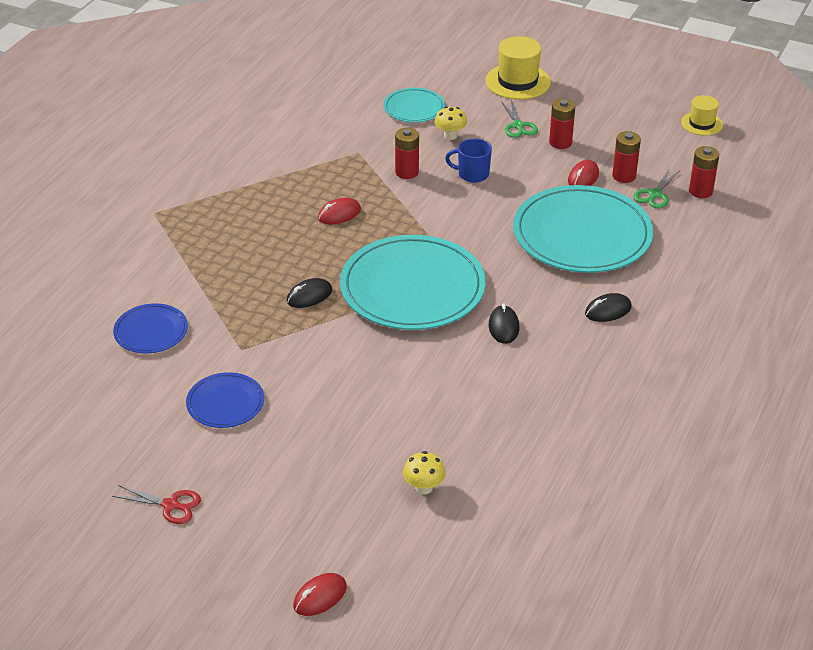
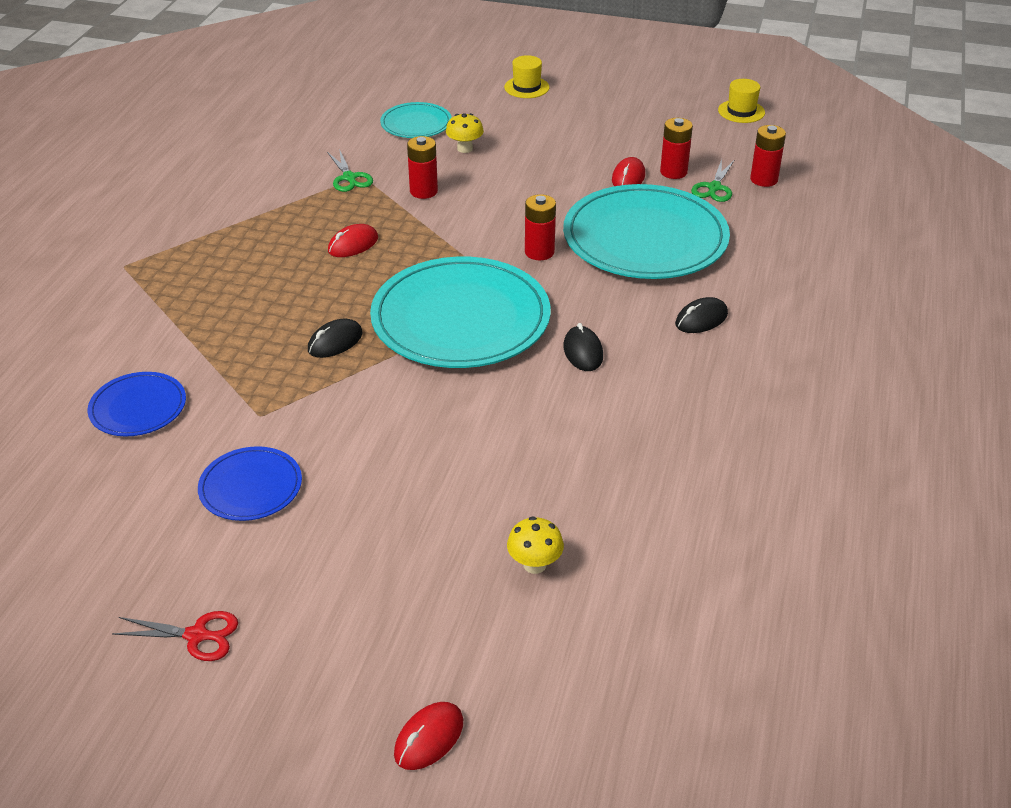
camera: 10 degrees left, 0 degrees up
(472, 174) = (500, 186): blue mug -> none
(517, 81) = (526, 87): yellow hat -> yellow hat, size x0.61
(518, 126) = (539, 131): green scissors -> green scissors (349, 178)
(560, 142) = (592, 144): red battery -> red battery (539, 252)

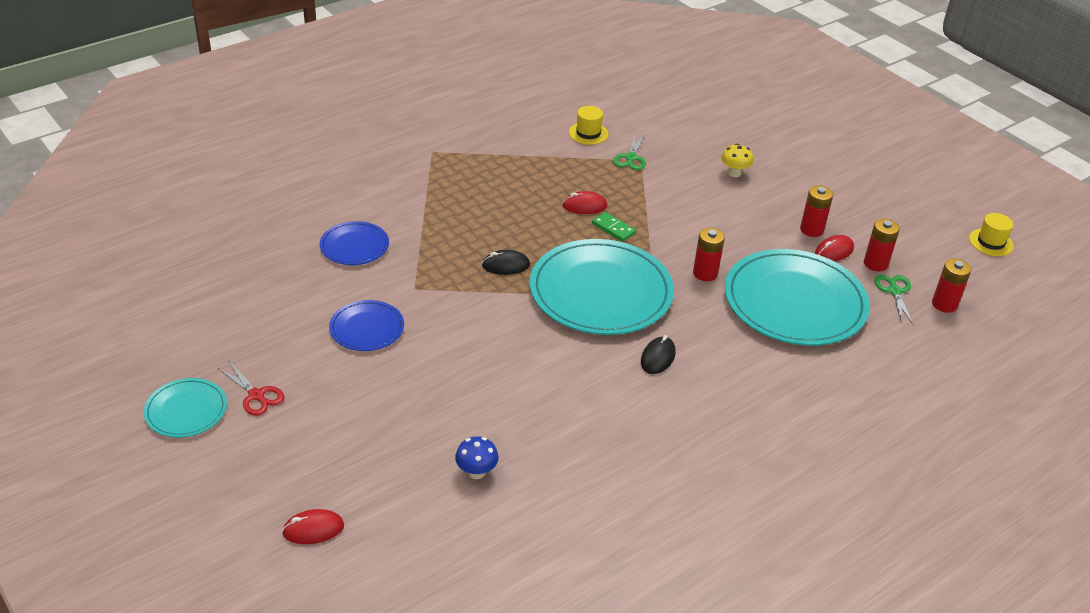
camera: 35 degrees right, 0 degrees up
(406, 252) = (613, 228): none -> green domino
(416, 124) = (719, 139): turquoise plate -> turquoise plate (186, 410)
(423, 191) = (671, 191): red battery -> red battery (811, 230)
(526, 87) = (833, 147): yellow hat -> yellow hat (588, 133)
(534, 564) = (476, 472): yellow mushroom -> blue mushroom
(701, 319) = (769, 381): black mouse -> none
(714, 188) = (894, 291): green scissors -> green scissors turned 120 degrees clockwise

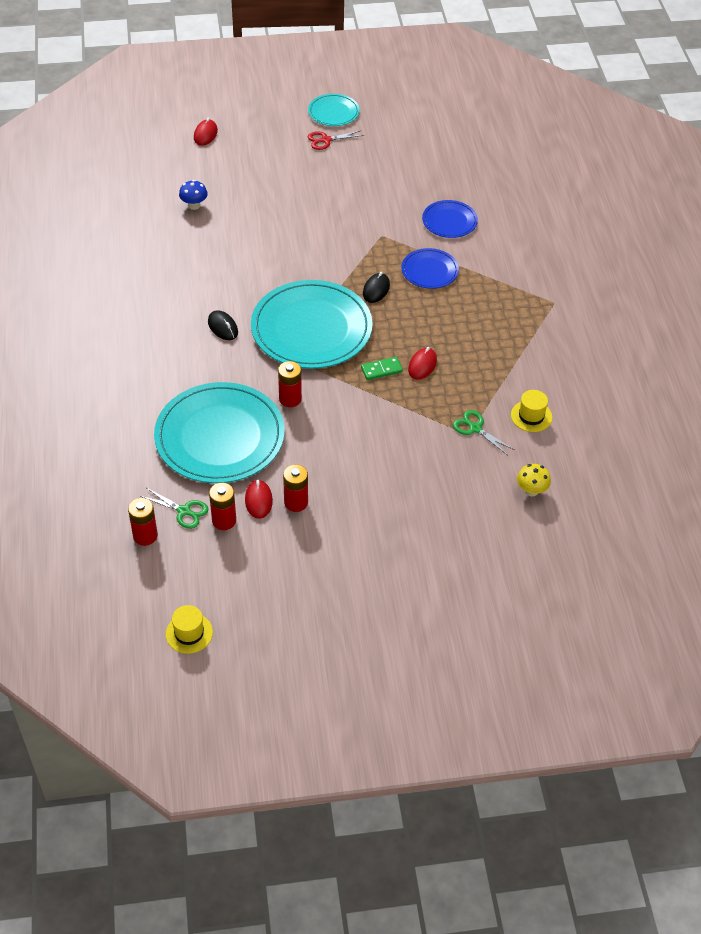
camera: 120 degrees right, 10 degrees up
(367, 328) = (355, 201): blue plate -> blue plate (429, 270)
(734, 173) = (409, 493): yellow mushroom -> yellow mushroom (531, 490)

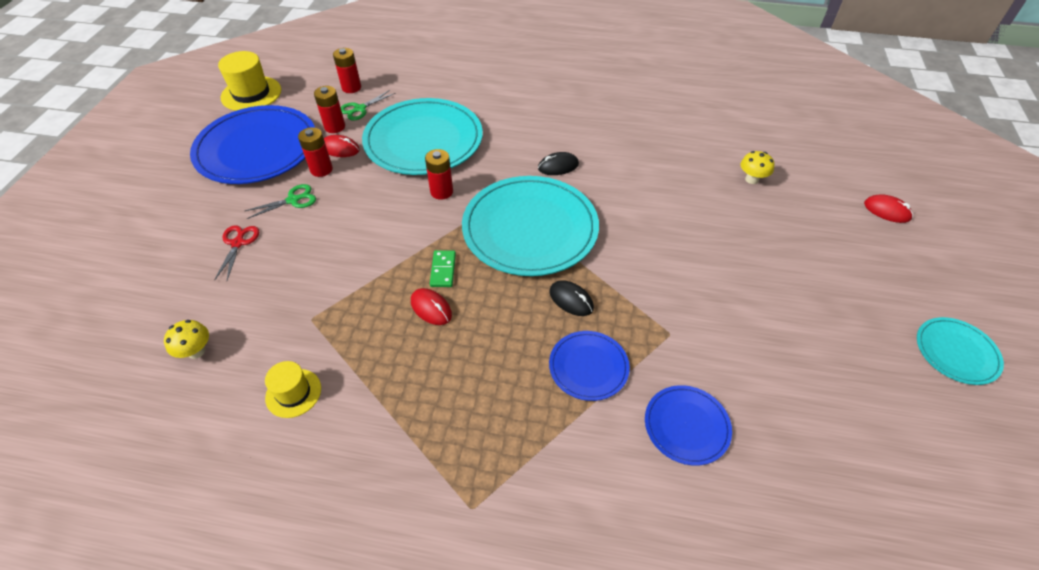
camera: 110 degrees right, 0 degrees up
(189, 633) = (251, 94): yellow hat -> yellow hat, size x1.63
(194, 205) = (752, 179): blue mushroom -> yellow mushroom
(285, 574) = (257, 148): none -> blue plate
(325, 140) = (884, 326): red scissors -> red scissors (238, 243)
(475, 428) = (313, 328): green scissors -> green scissors (293, 200)

